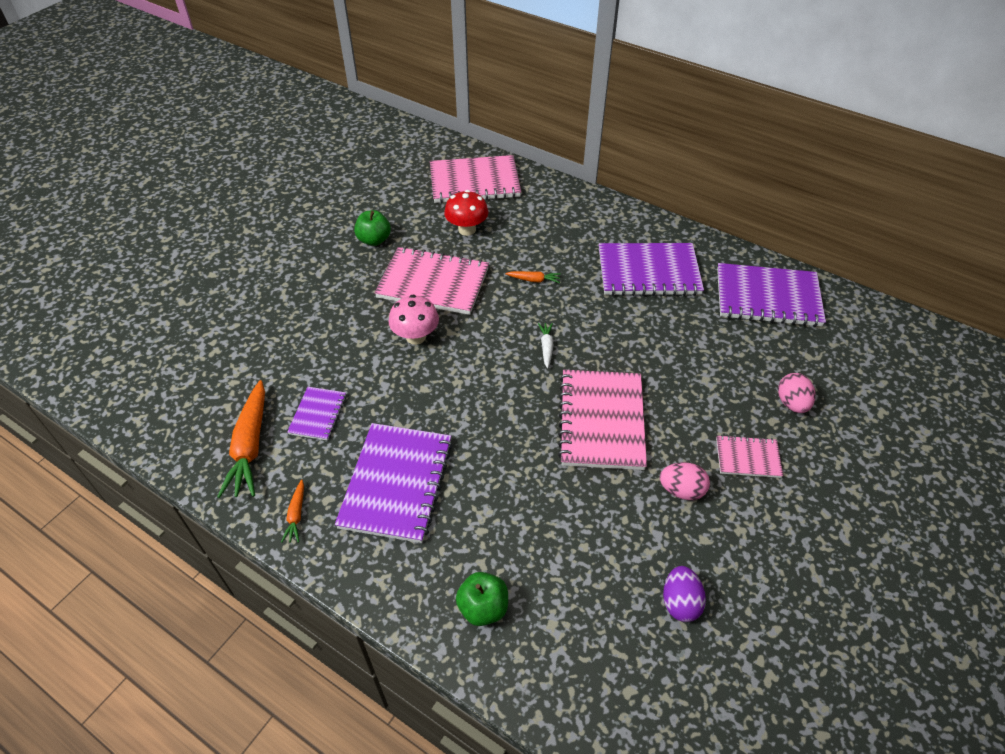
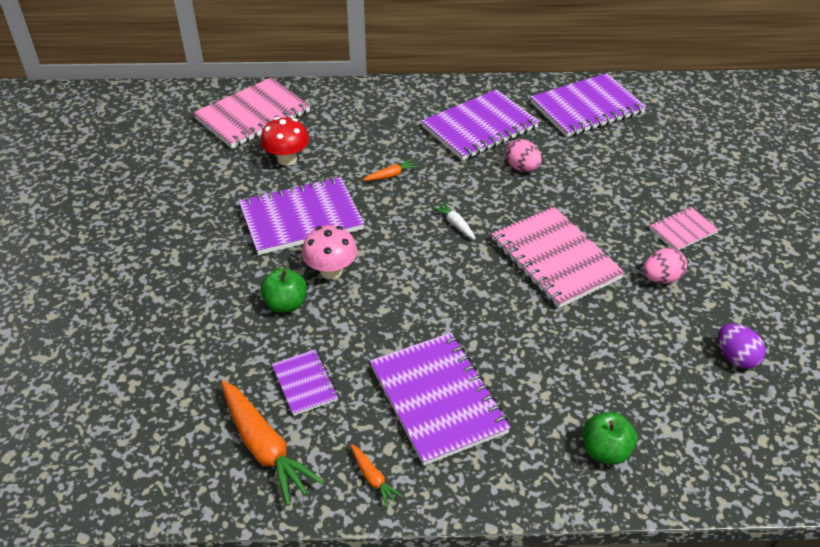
camera: 35 degrees left, 5 degrees down
(374, 240) = (203, 206): green apple -> green apple (285, 304)
(433, 283) = (301, 218): pink notebook -> purple notebook
(791, 403) = (674, 177): pink egg -> pink egg (522, 168)

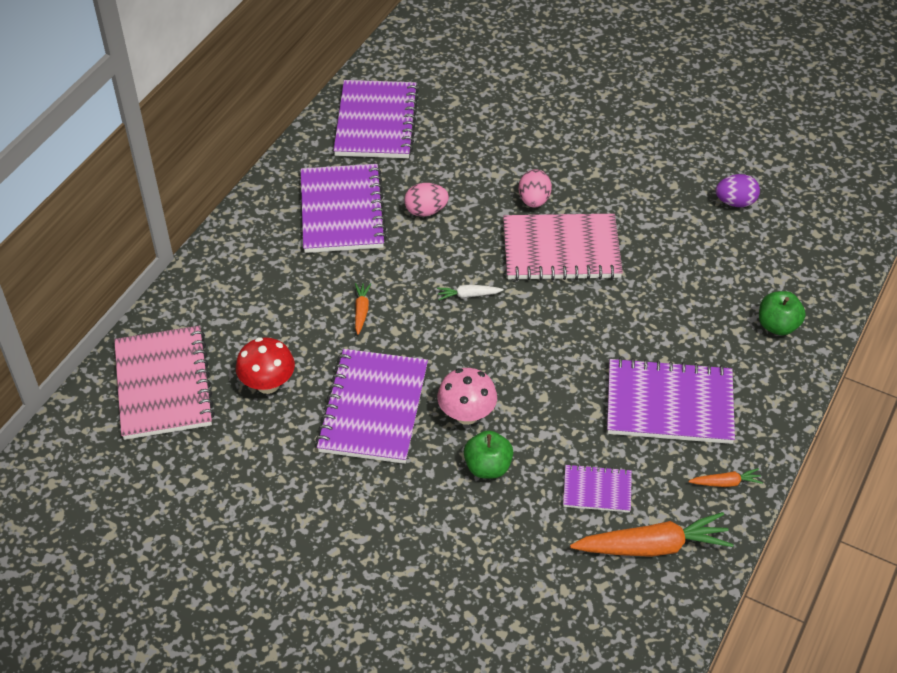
camera: 60 degrees left, 5 degrees up
(661, 278) = (628, 197): pink egg -> pink egg (534, 200)
(682, 230) = (584, 153): pink notebook -> none

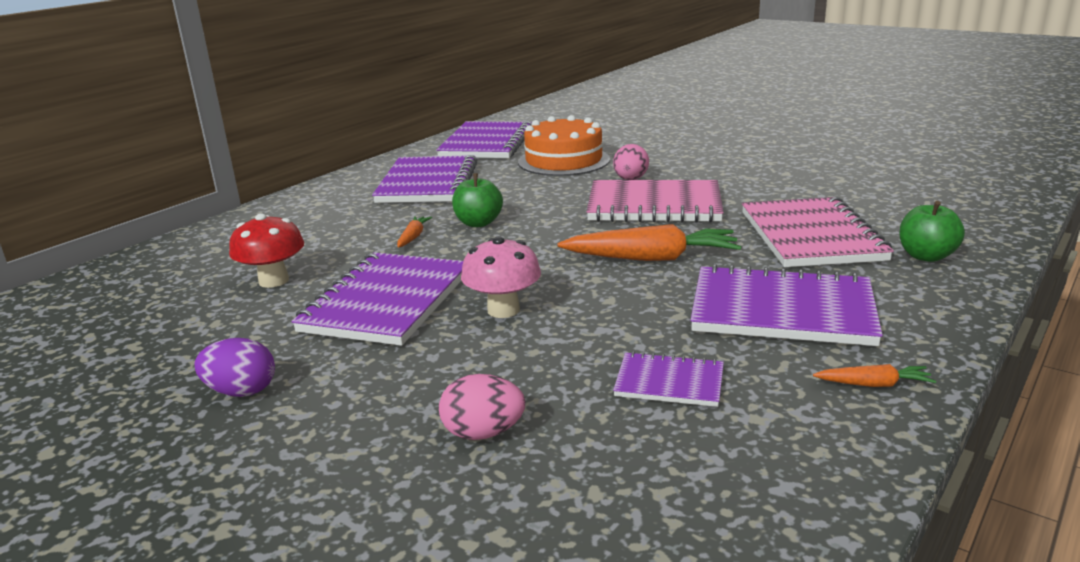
camera: 10 degrees right, 25 degrees down
(164, 385) = (156, 278): pink notebook -> pink notebook (811, 236)
(426, 211) = (514, 184): pink egg -> pink egg (483, 433)
(463, 161) = (563, 161): none -> orange cake
(468, 295) = (539, 230): white carrot -> none
(488, 467) = (514, 354): green apple -> green apple (478, 223)
(652, 546) = (754, 447): orange carrot -> orange carrot (651, 258)
(735, 202) = (857, 182): purple egg -> purple egg (241, 391)

